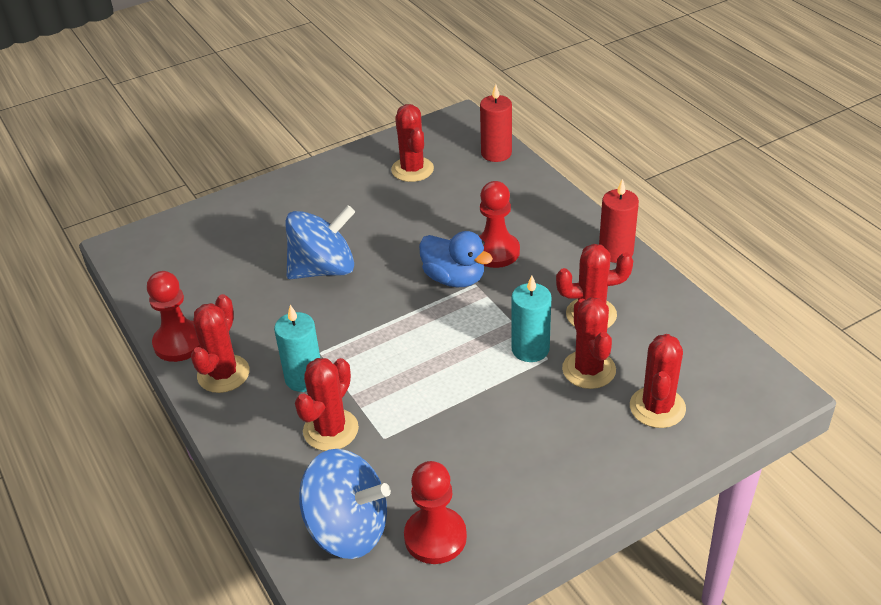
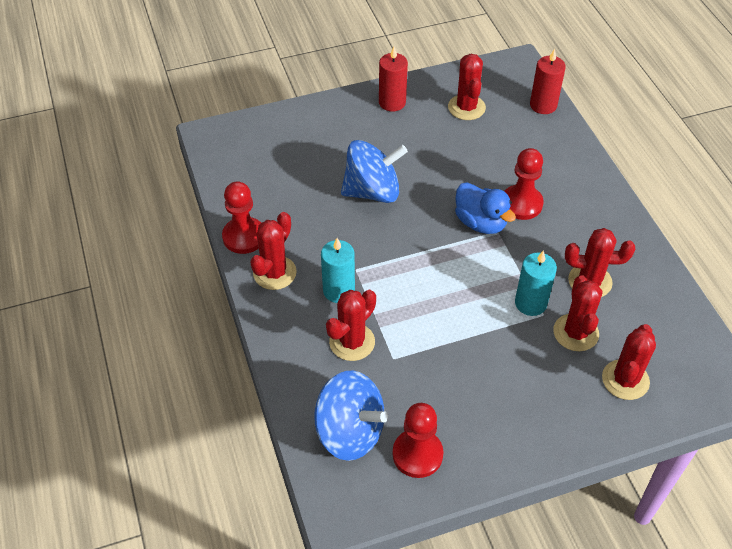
camera: 10 degrees right, 10 degrees up
(616, 252) = (625, 225): red candle -> red candle (392, 102)

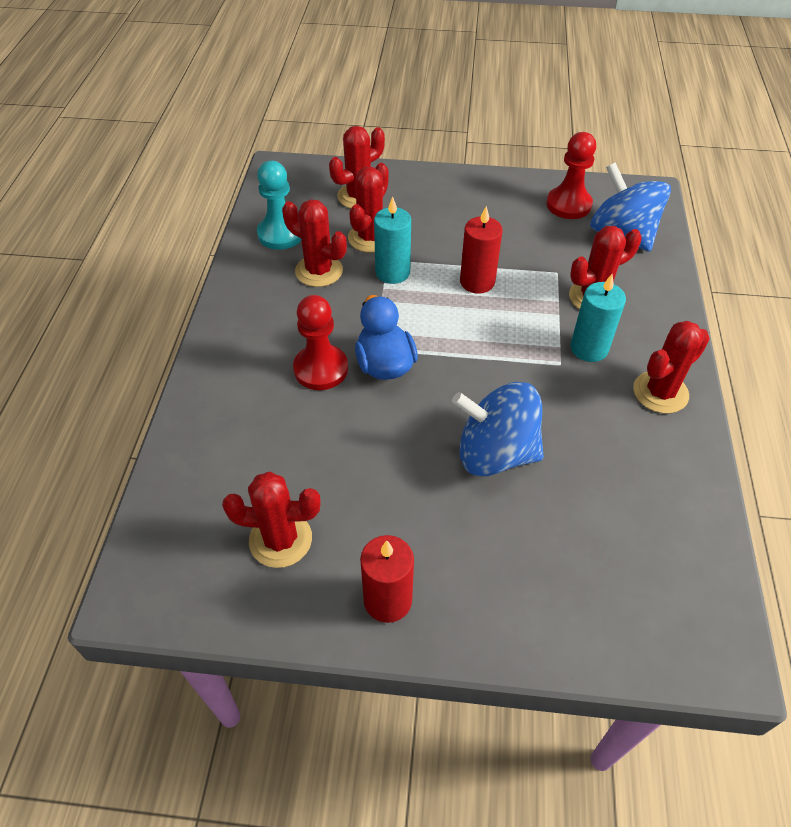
camera: 155 degrees left, 0 degrees up
(244, 237) = (692, 452): red pawn -> none
(466, 107) = (280, 539): red cactus -> red cactus turned 75 degrees clockwise
(543, 105) = (170, 497): red candle -> red candle (477, 282)
(653, 306) = (281, 234): none -> turquoise pawn

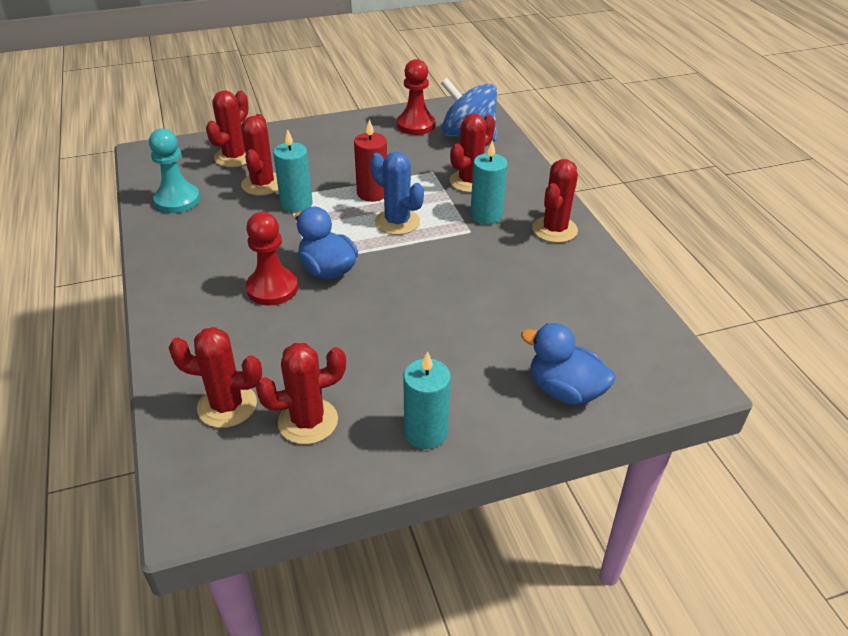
camera: 25 degrees left, 10 degrees down
(319, 271) = (229, 218): red cactus -> red cactus (227, 406)
(387, 600) = (425, 432): red candle -> turquoise candle
(486, 327) = (397, 222): none -> blue cactus
(495, 453) = (454, 304): blue spinning top -> none
(562, 609) = (564, 390): none -> blue duck

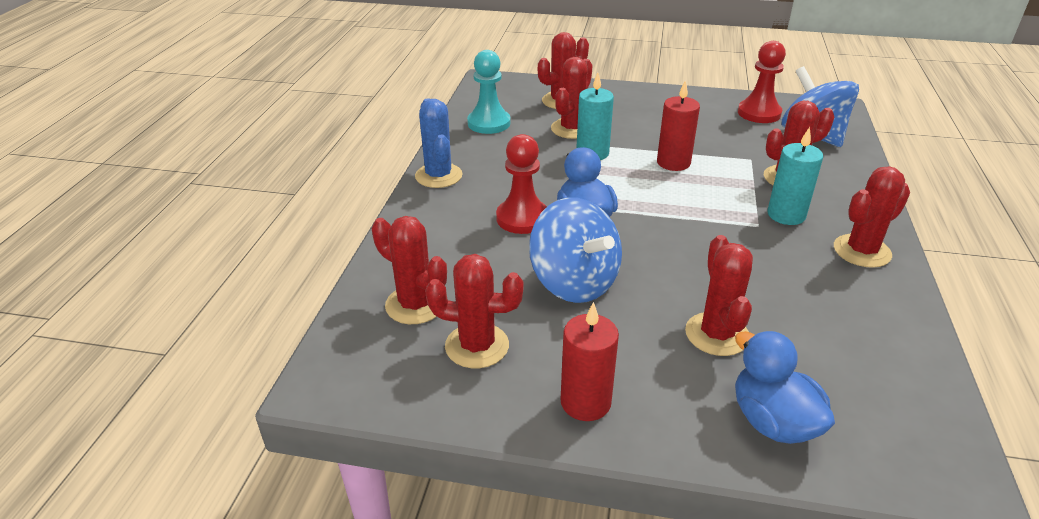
camera: 30 degrees right, 5 degrees down
(355, 333) = (574, 282): none -> blue spinning top
(397, 222) = (683, 195): blue cactus -> blue cactus (438, 176)
(425, 432) = (585, 402): turquoise candle -> red candle
(490, 337) = (716, 334): none -> red cactus

